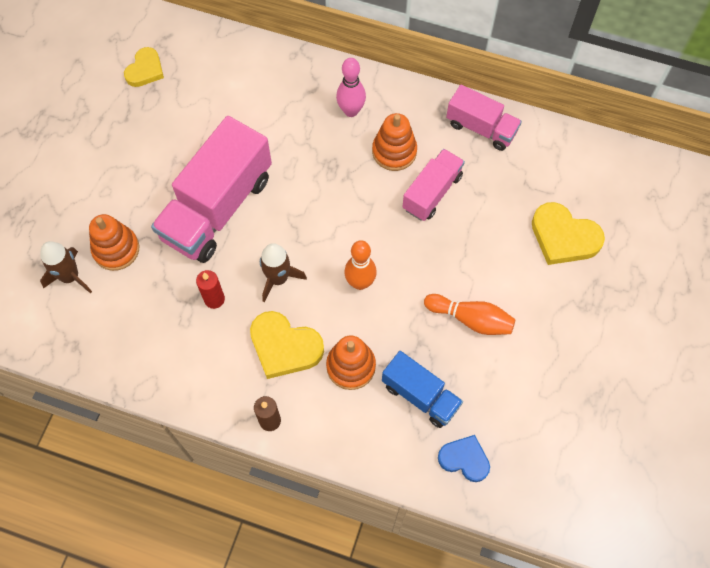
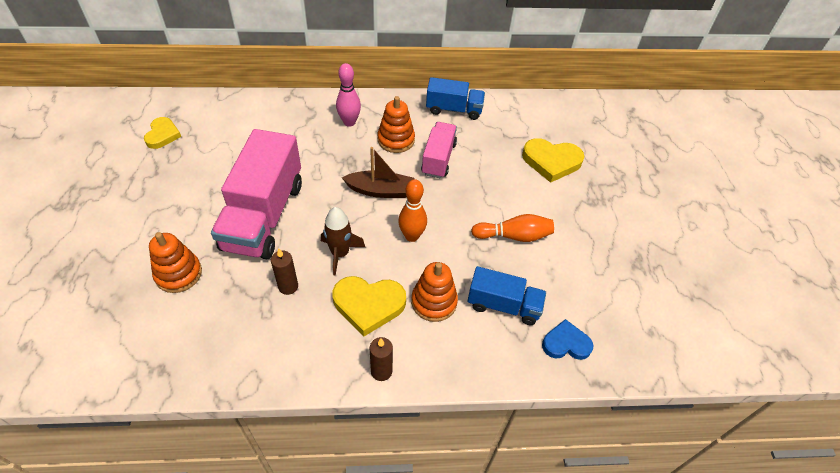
camera: 25 degrees left, 15 degrees down
(70, 277) = (138, 310): brown rocket -> none
(214, 299) = (288, 286): red candle -> brown candle
(350, 215) = (380, 190): none -> brown boat
(481, 128) = (454, 109): pink truck -> blue truck

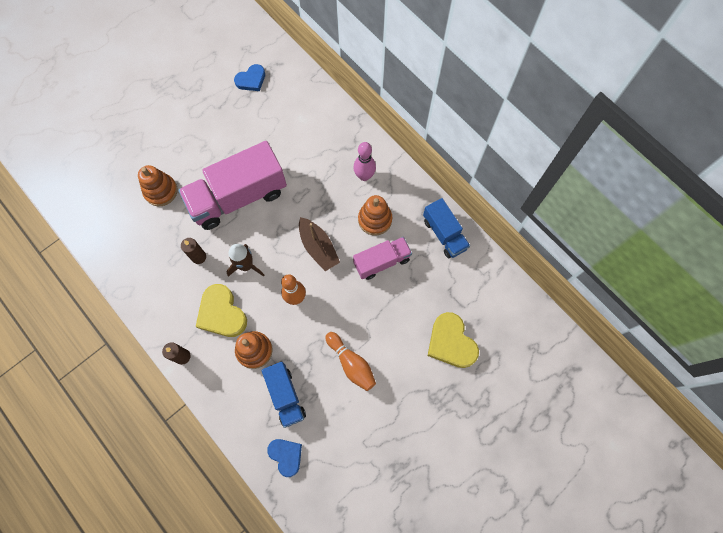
camera: 55 degrees right, 20 degrees up
(162, 135) = (251, 80): yellow heart -> blue heart

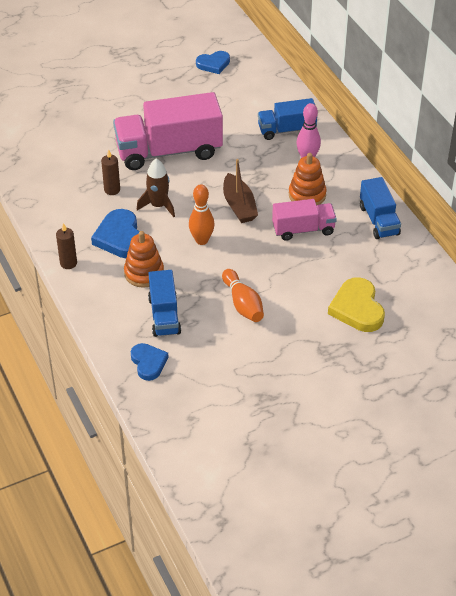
camera: 15 degrees right, 25 degrees down
(161, 191) = (91, 132): orange stacking toy -> none
(222, 313) = (120, 238): yellow heart -> blue heart
(337, 145) = (286, 130): none -> blue truck

